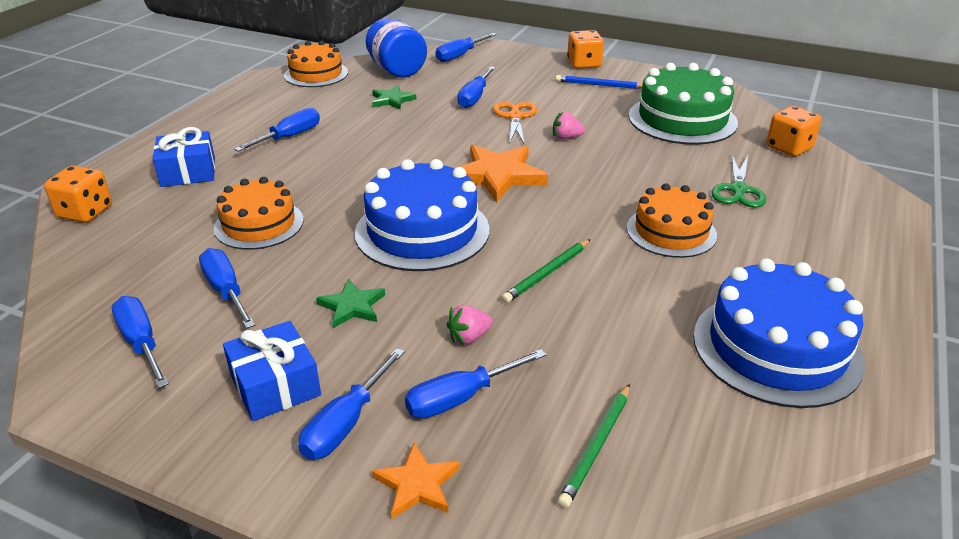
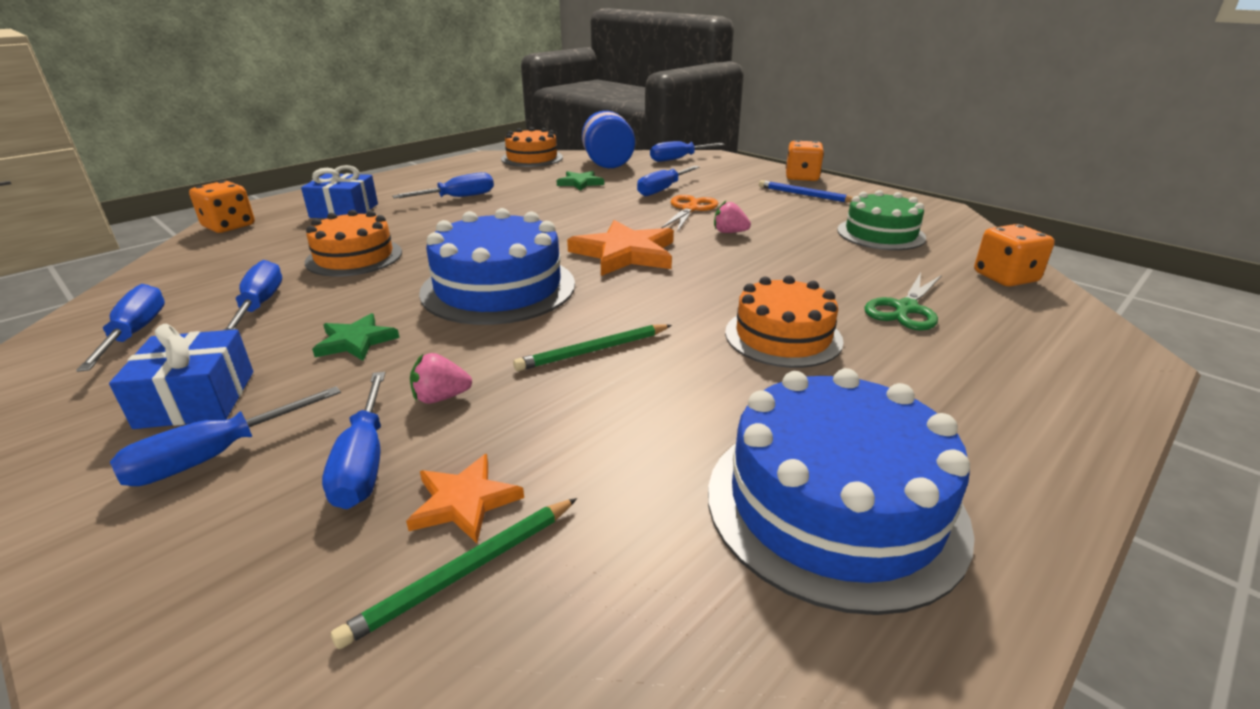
camera: 20 degrees right, 5 degrees down
(417, 484) = (204, 552): orange star -> orange star (464, 501)
(461, 398) = (364, 461): blue screwdriver -> blue screwdriver turned 90 degrees counterclockwise
(682, 119) = (880, 234): green cake -> green cake, size x0.66

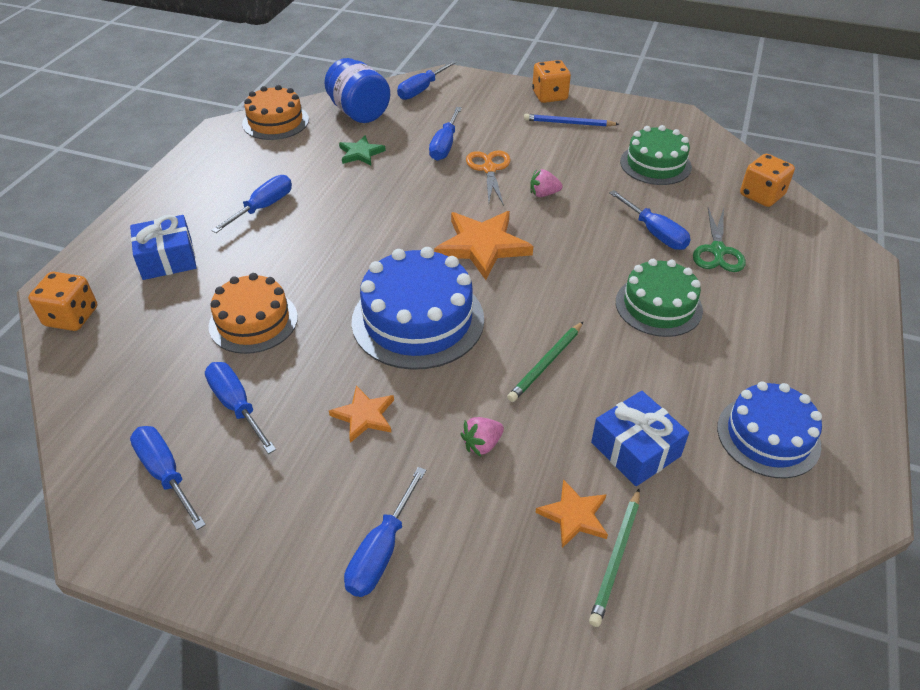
camera: 25 degrees left, 15 degrees up
(196, 399) = (306, 513): blue gift -> blue gift (635, 449)
(356, 341) = (364, 416): green star -> orange star
(364, 461) = (485, 514): blue screwdriver -> blue screwdriver (654, 233)
(783, 336) = (658, 306): orange cake -> green cake
(834, 505) = (768, 436): blue cake -> blue cake, size x0.66

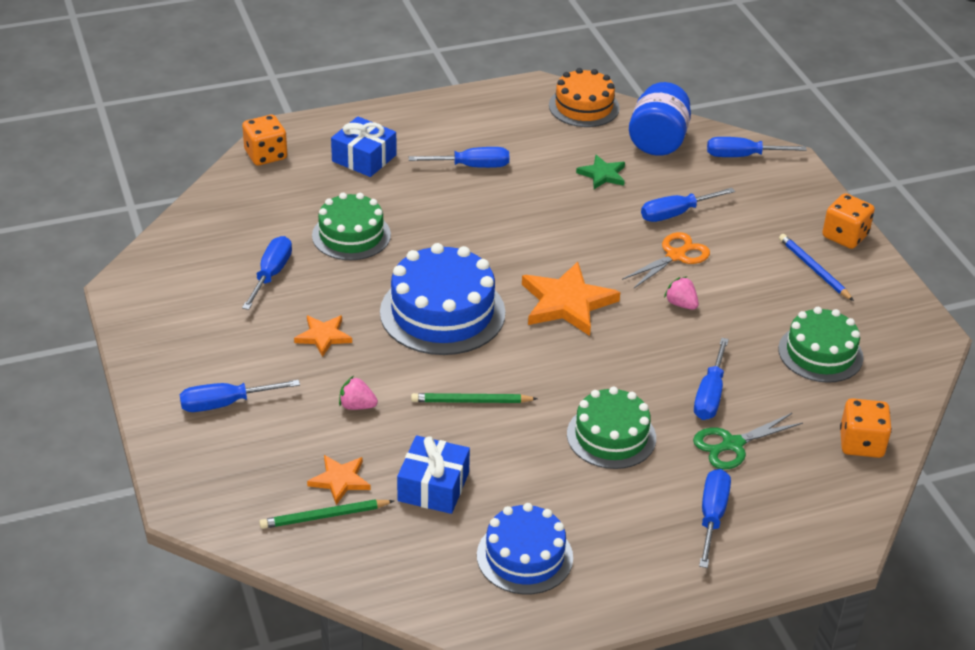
camera: 50 degrees right, 5 degrees down
(166, 474) = (190, 279): blue screwdriver -> blue screwdriver (712, 517)
(253, 321) = (351, 235): orange cake -> green cake

